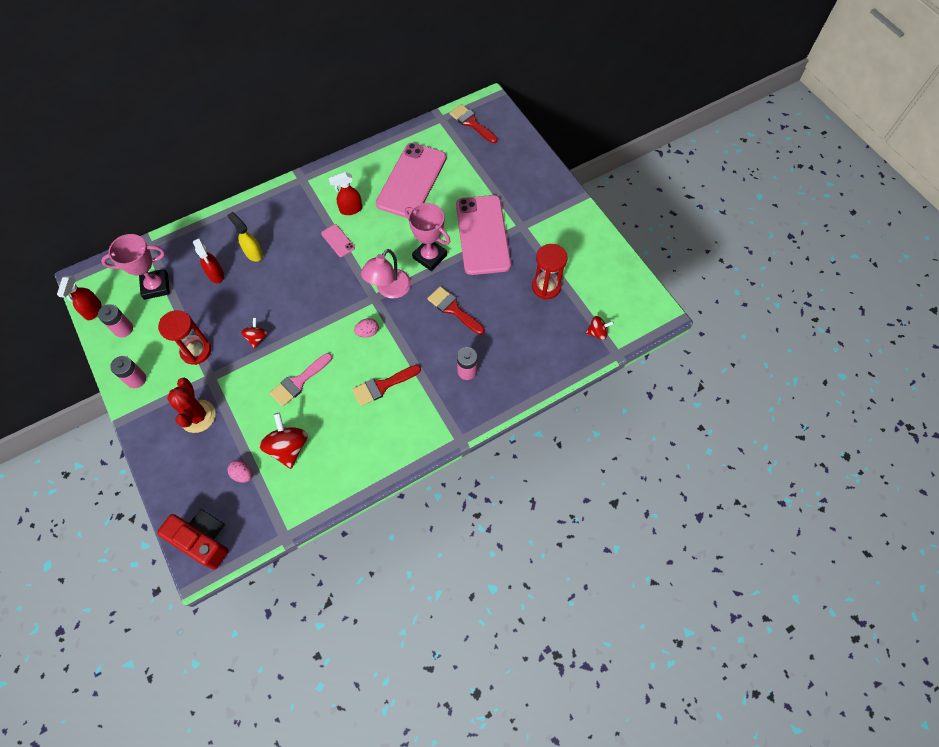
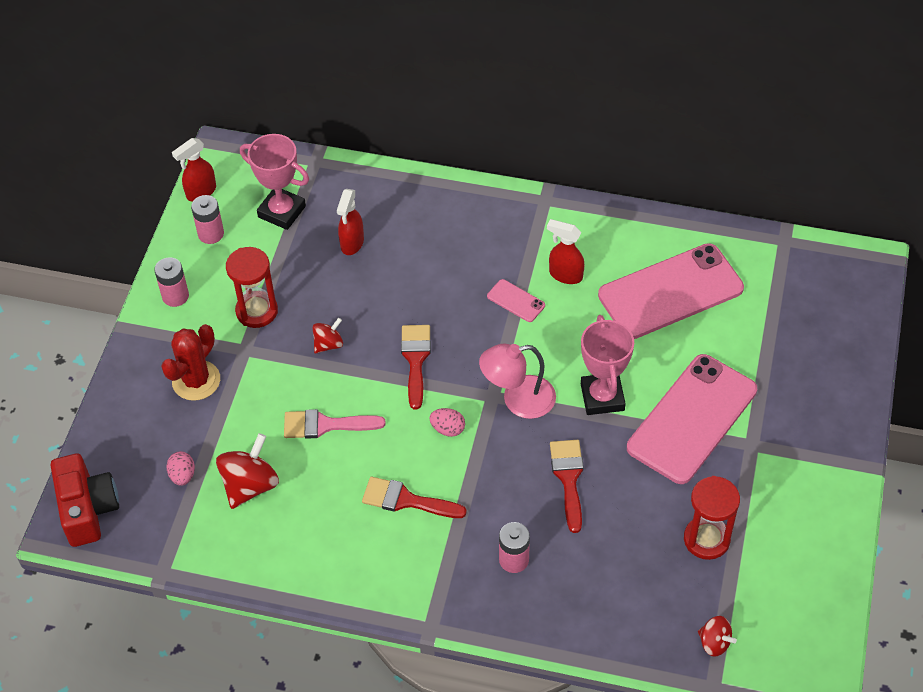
camera: 45 degrees right, 10 degrees down
(253, 253) = (412, 248): yellow spray bottle -> none
(338, 241) = (516, 301): pink phone -> pink phone turned 60 degrees counterclockwise
(471, 123) = (818, 272): red brush -> red brush (415, 360)

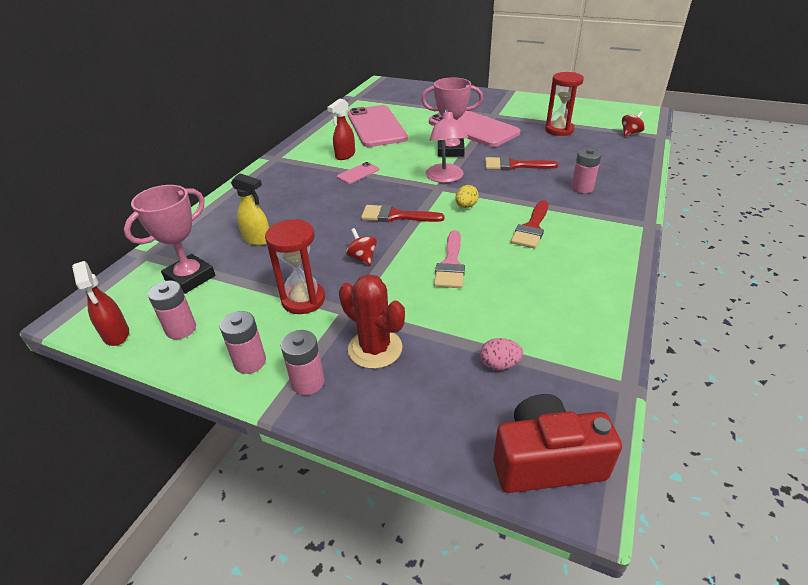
camera: 80 degrees left, 15 degrees down
(155, 342) = (308, 382): none -> pink battery
(250, 485) = (514, 314): red spinning top -> none
(352, 243) = (257, 240): red spray bottle -> yellow spray bottle
(448, 429) = (466, 206): pink egg -> yellow egg

